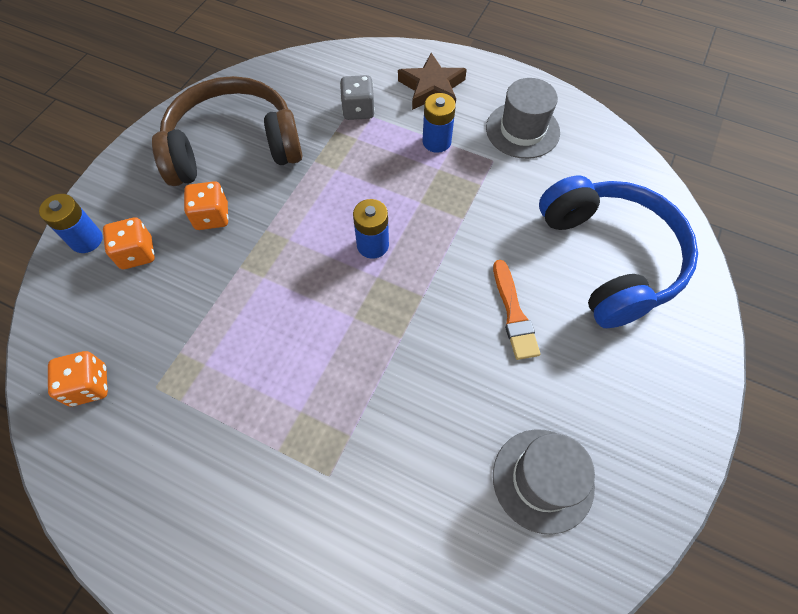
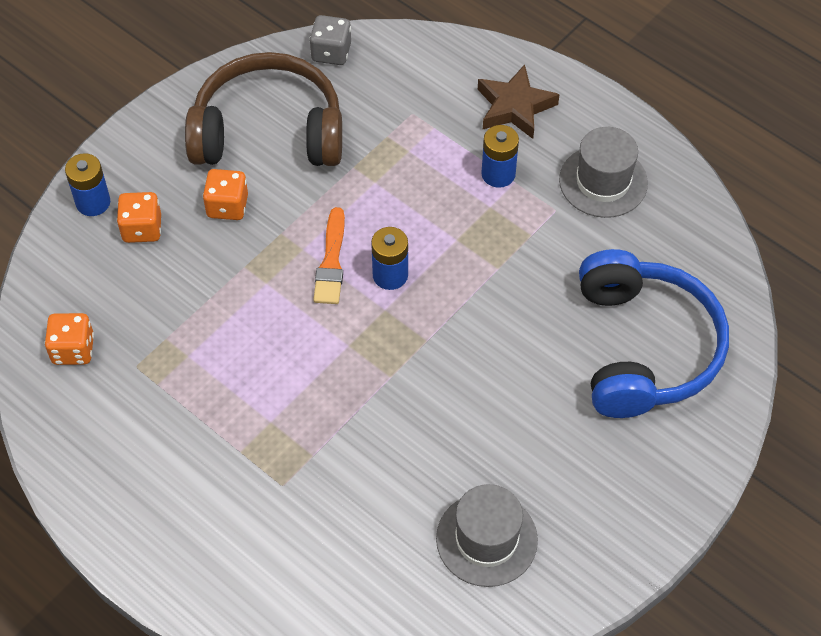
camera: 15 degrees right, 5 degrees down
(358, 110) = (420, 116): grey dice -> grey dice (331, 52)
(514, 314) = (516, 380): orange brush -> orange brush (331, 262)

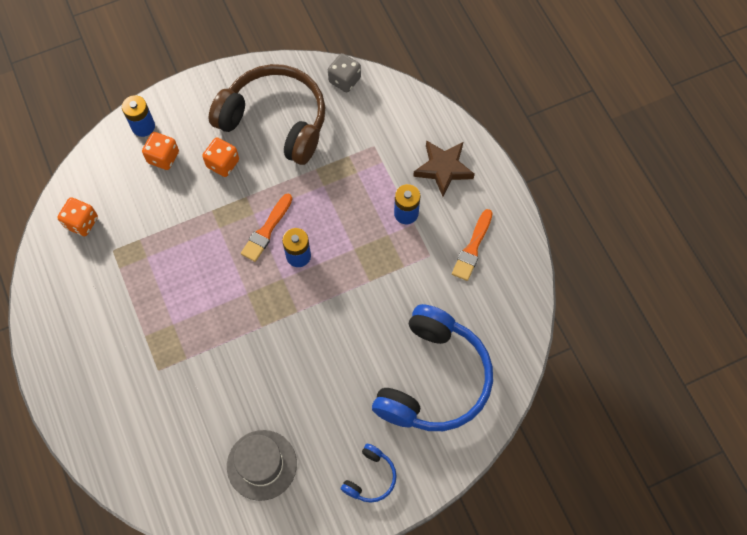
camera: 25 degrees right, 10 degrees up
(603, 181) = (472, 248): grey hat -> orange brush
(633, 493) = (370, 477): none -> blue headphones

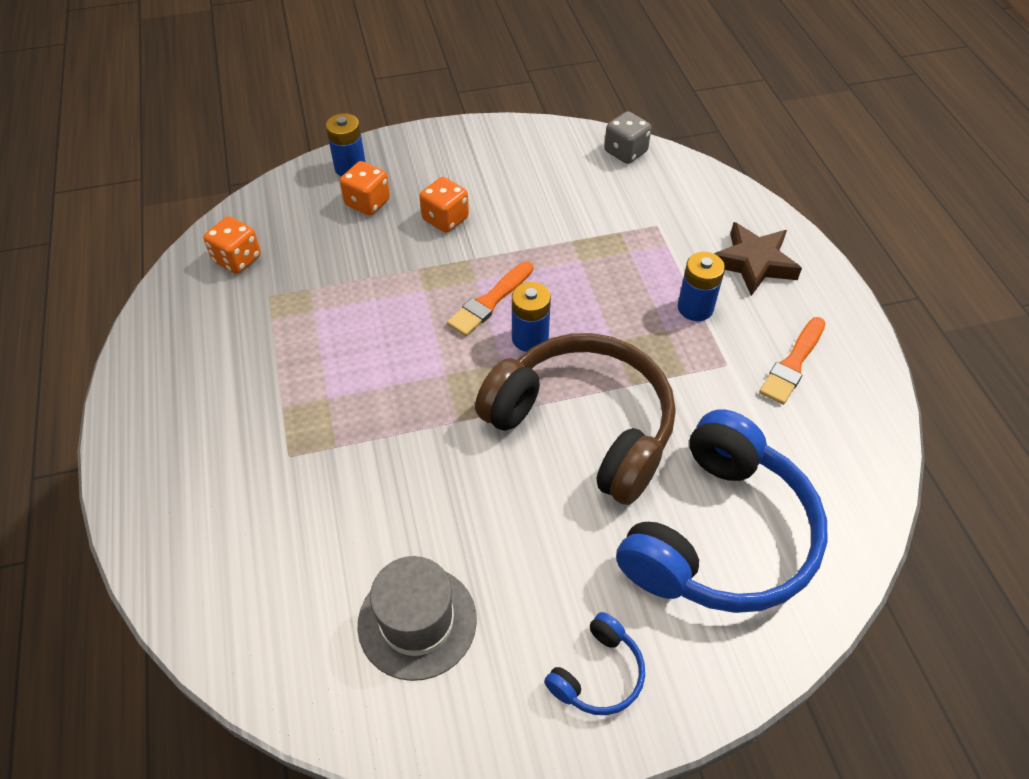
camera: 10 degrees right, 15 degrees down
(275, 121) = (525, 183): brown headphones -> brown headphones (583, 426)

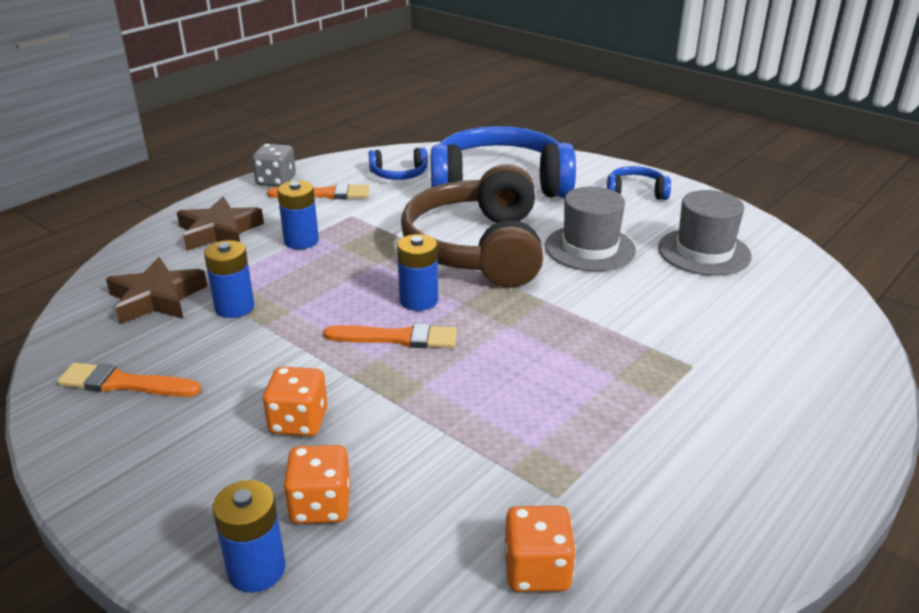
camera: 125 degrees left, 20 degrees down
(510, 519) = (590, 248): none -> grey hat
(557, 161) = (124, 383): none -> orange brush
(610, 233) = (234, 307): none -> blue battery
(625, 152) = (76, 343): grey dice -> grey dice (276, 181)
(658, 199) = (157, 298): none -> brown star
(810, 451) = (399, 174): none -> blue headphones

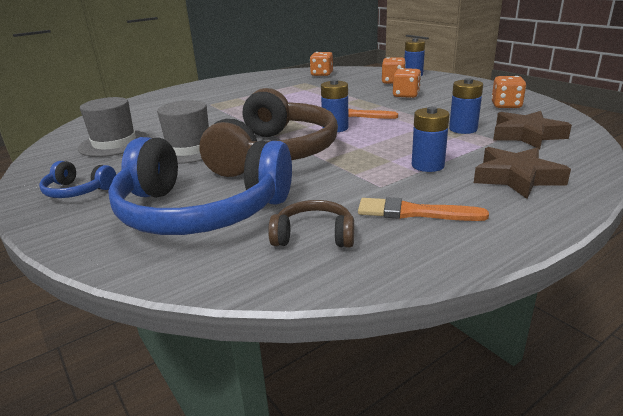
camera: 165 degrees left, 5 degrees down
(124, 383) = (506, 105): orange brush -> orange dice
(276, 181) = (487, 238): grey dice -> none
(399, 174) = (314, 236): blue headphones -> brown headphones

